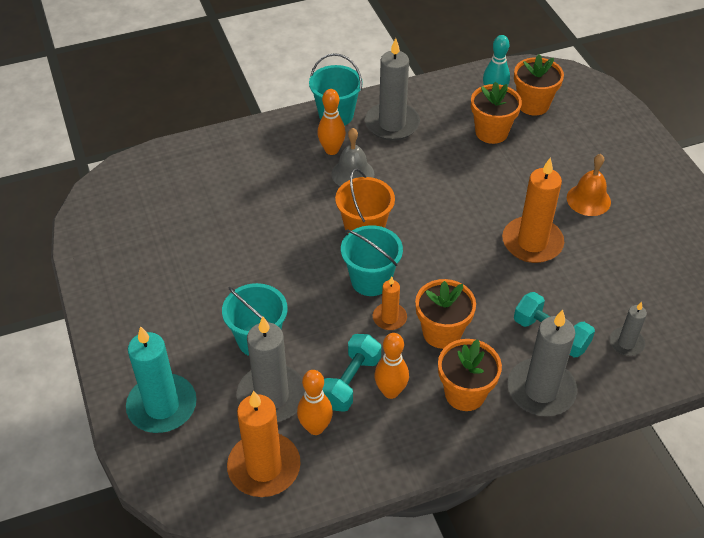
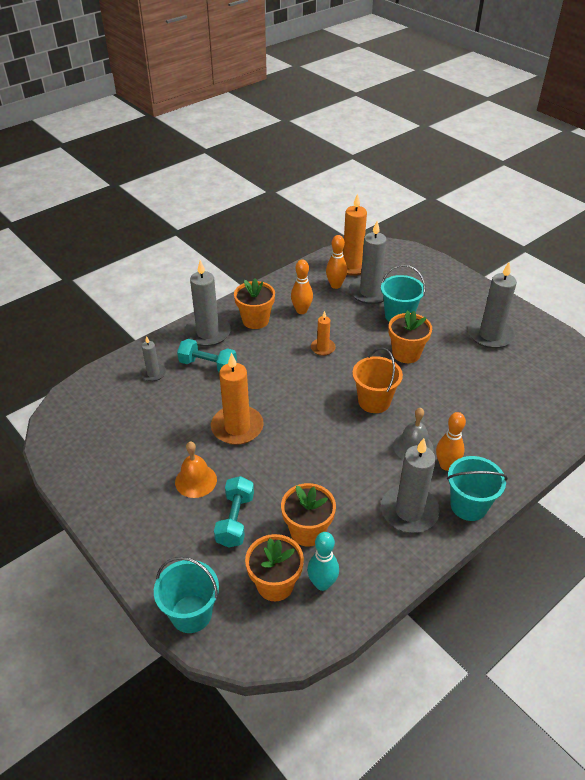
camera: 160 degrees right, 5 degrees down
(162, 406) = (427, 274): turquoise candle -> none
(164, 275) = (490, 335): none -> grey candle
(350, 382) = (328, 309): turquoise dumbbell -> turquoise dumbbell (235, 520)
(371, 280) = (348, 367): turquoise bucket -> turquoise bucket (191, 613)
(442, 332) = (283, 348): orange flower pot -> orange flower pot (406, 353)

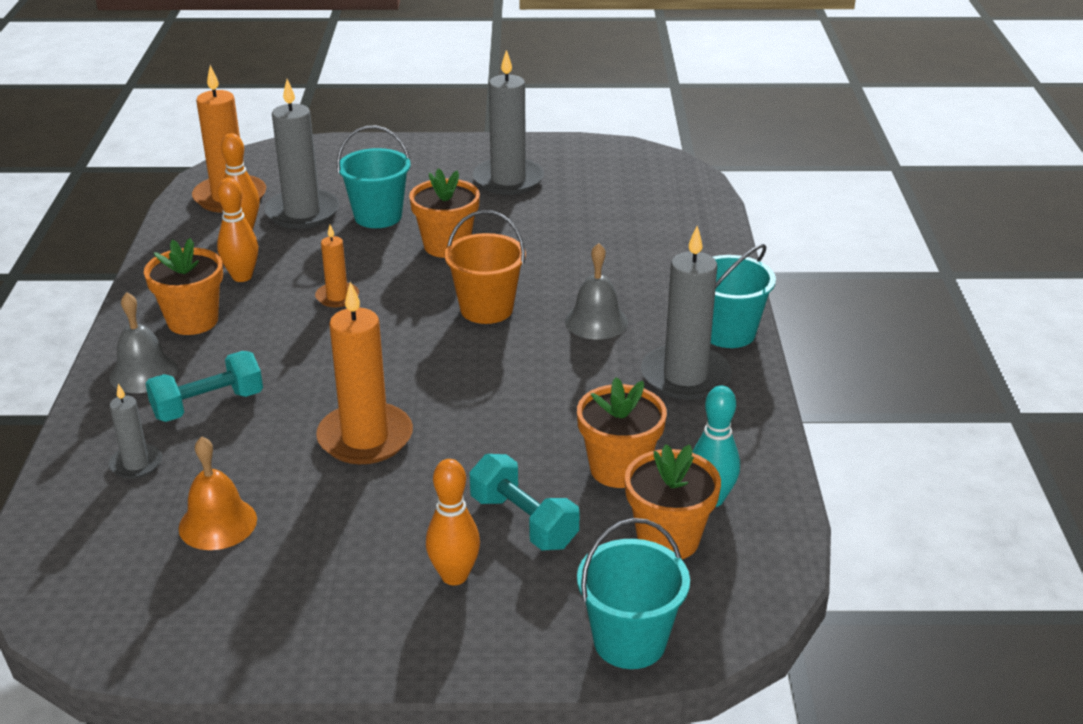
camera: 50 degrees left, 10 degrees down
(196, 480) = (407, 524): orange bell -> orange bell (218, 523)
(208, 333) = (143, 373): grey candle -> grey bell
(446, 465) = (653, 315): orange bowling pin -> orange bowling pin (454, 576)

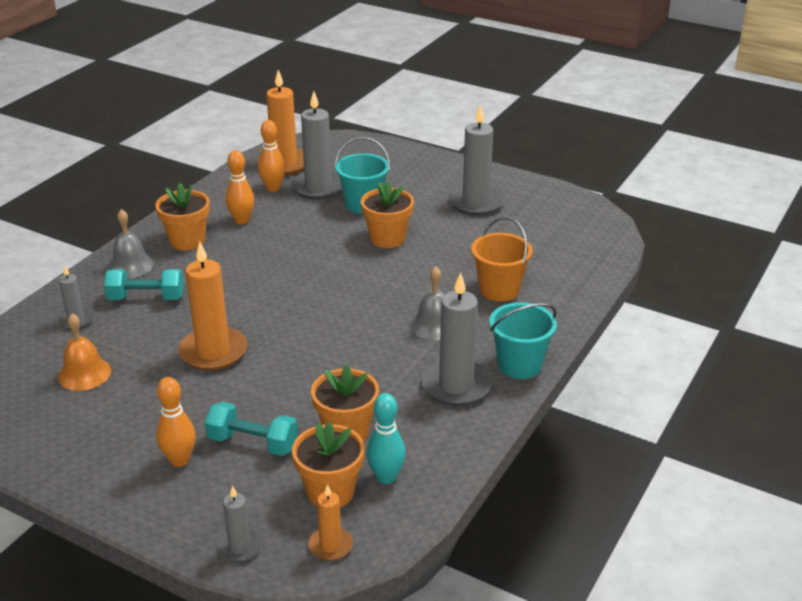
camera: 30 degrees right, 0 degrees up
(337, 297) = (285, 252): orange candle -> orange candle (330, 546)
(486, 309) = (370, 292): orange bucket -> orange bucket (499, 290)
(523, 521) = (253, 443): turquoise dumbbell -> turquoise dumbbell turned 60 degrees counterclockwise
(629, 641) = (239, 547): turquoise bucket -> grey candle

